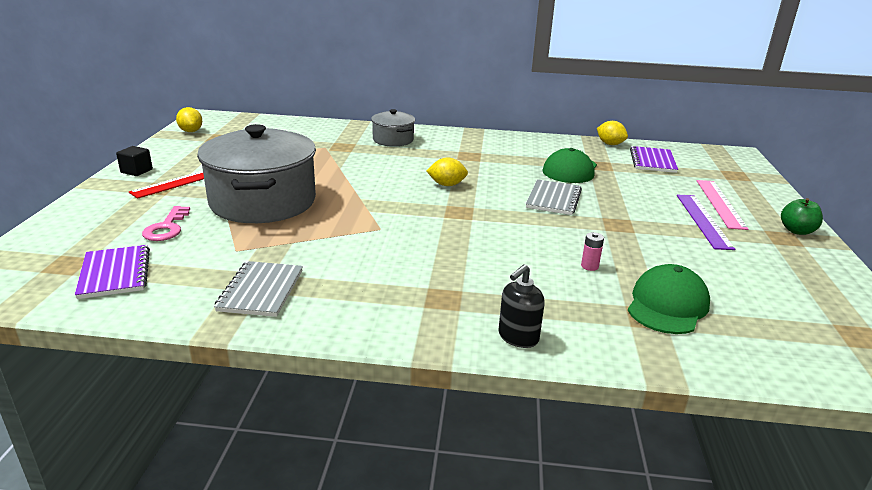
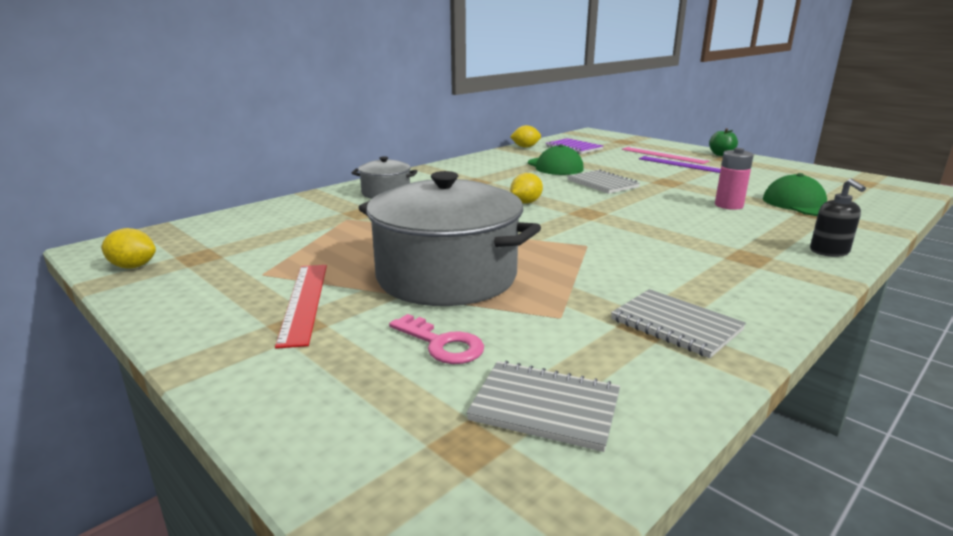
camera: 50 degrees left, 5 degrees down
(114, 273) = (545, 407): purple notebook -> grey notebook
(136, 171) = (202, 328): black cube -> none
(589, 266) = (728, 205): pink battery -> pink battery, size x1.81

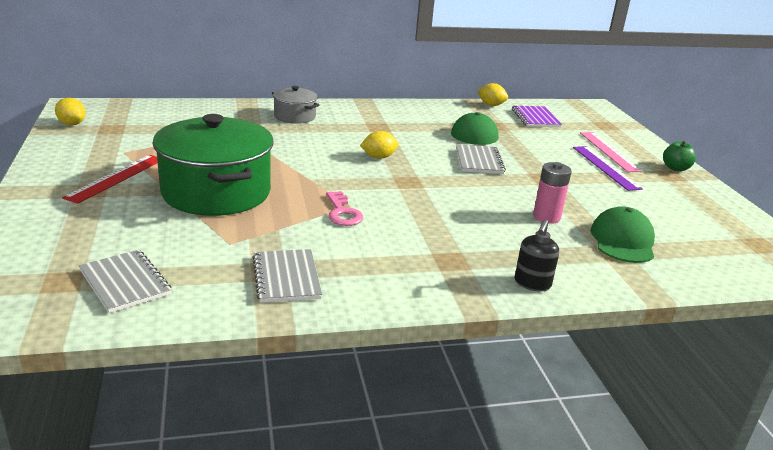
camera: 30 degrees right, 5 degrees up
(442, 344) = (139, 230): pink key -> pink key (342, 213)
(446, 276) = (216, 192): grey pot -> green pot

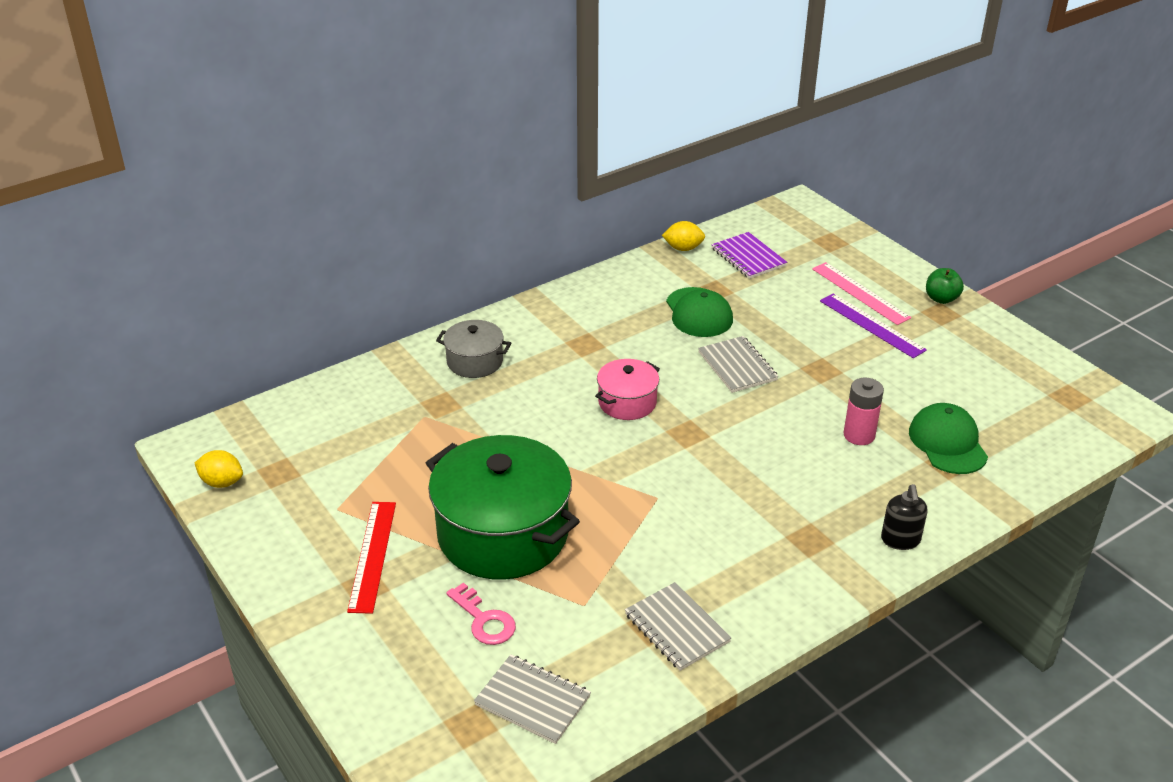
camera: 20 degrees left, 10 degrees up
(342, 213) = (658, 512): pink key -> pink key (484, 620)
(378, 157) = (627, 402): yellow lemon -> pink pot

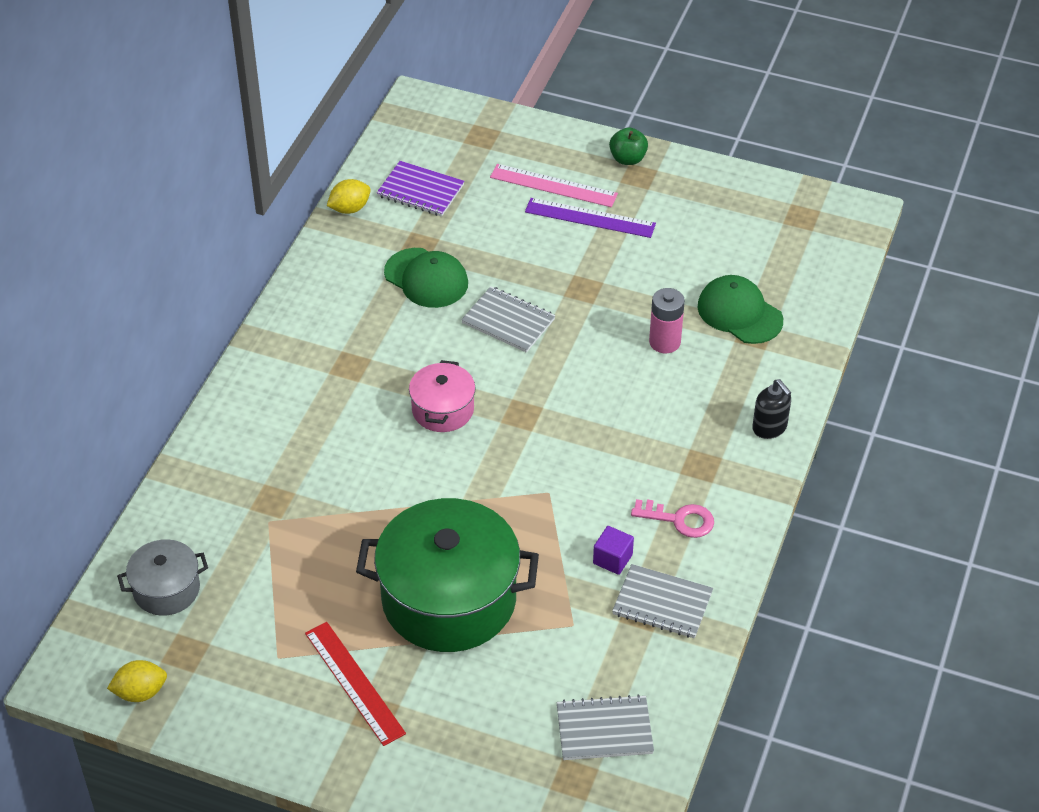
camera: 35 degrees left, 10 degrees up
(475, 361) = (262, 438): grey pot -> grey pot (166, 589)
(484, 620) = (504, 685): pink key -> pink key (679, 519)
(665, 572) = (612, 559): none -> purple cube

